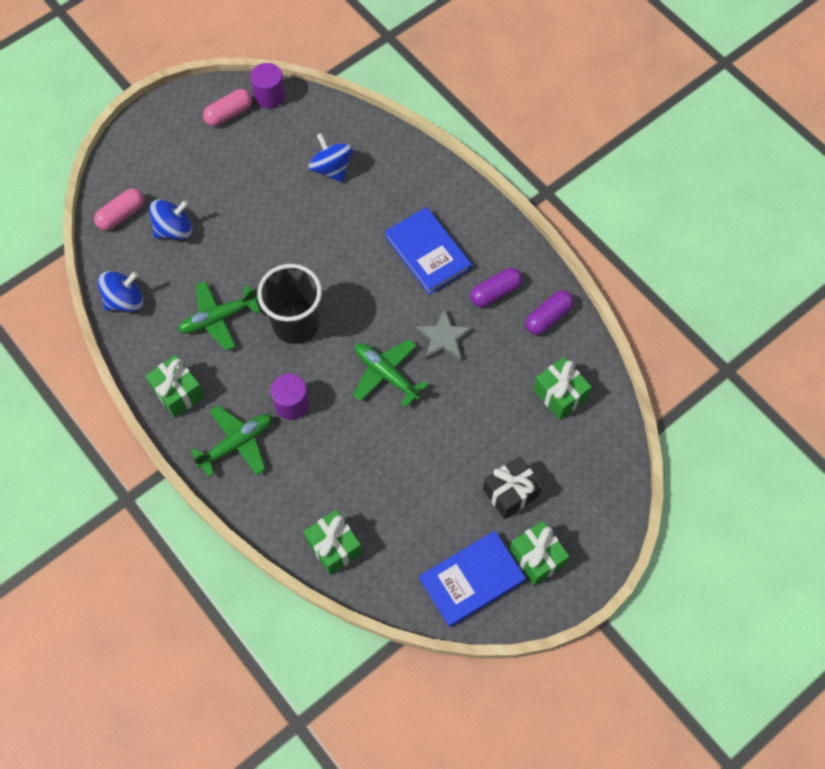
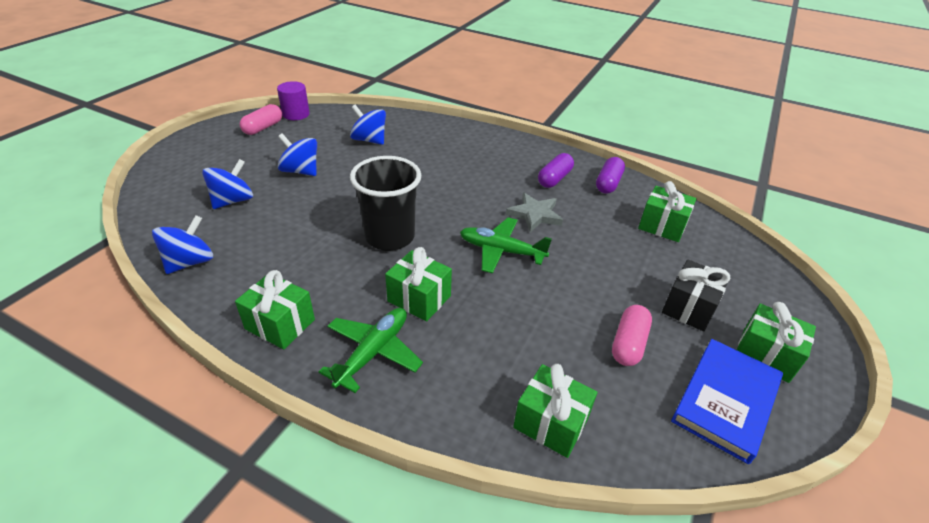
camera: 25 degrees left, 25 degrees down
(121, 215) = (171, 202): pink capsule -> pink capsule (628, 343)
(218, 318) = (304, 251): green plane -> none
(246, 202) = (300, 171): none -> blue spinning top
(292, 404) = (419, 298): purple cylinder -> green gift
(427, 253) = (481, 169): blue book -> none

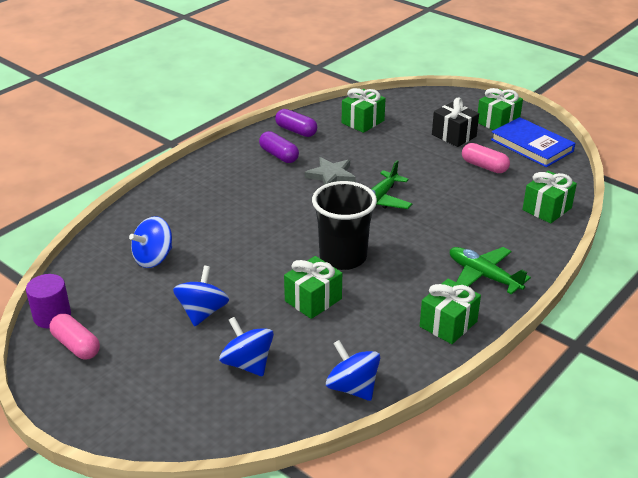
camera: 75 degrees left, 5 degrees down
(300, 171) = (202, 312): blue spinning top -> blue spinning top turned 150 degrees clockwise
(419, 298) = (428, 248): green gift -> green gift (313, 300)

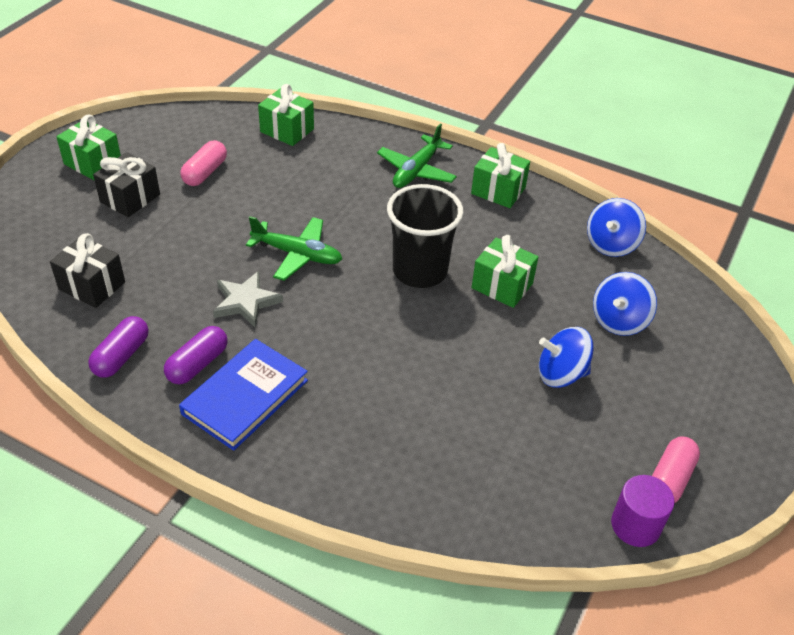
camera: 105 degrees left, 10 degrees up
(153, 258) = (482, 449): blue spinning top -> none
(363, 122) = (92, 286): green gift -> black gift
(531, 145) = (152, 138): blue book -> blue book (245, 397)

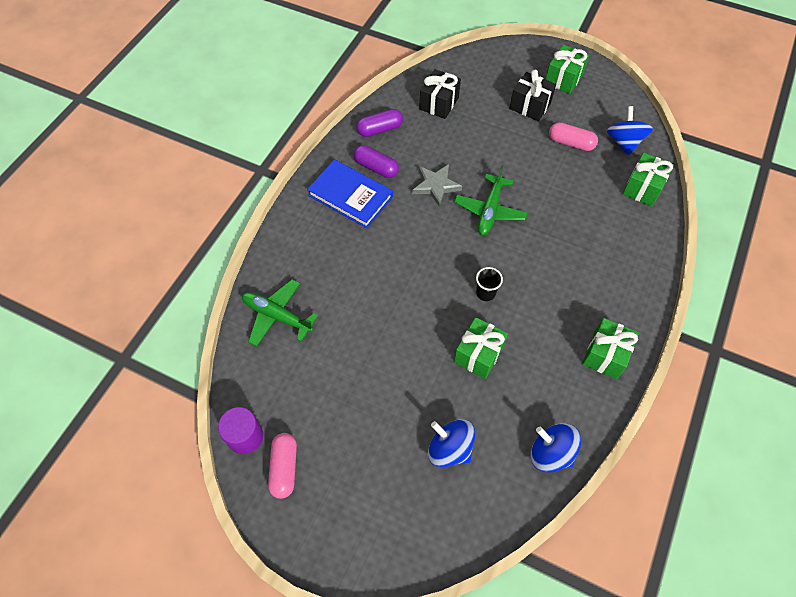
camera: 90 degrees right, 15 degrees up
(121, 356) = (380, 129): purple capsule -> purple capsule turned 45 degrees counterclockwise
(416, 171) = (615, 287): green plane -> green plane (277, 316)
(419, 271) = (485, 293): black cup -> black cup, size x0.44
(561, 374) = (384, 395): blue spinning top -> blue spinning top (624, 142)
(669, 479) = (284, 468): pink capsule -> pink capsule turned 60 degrees clockwise

